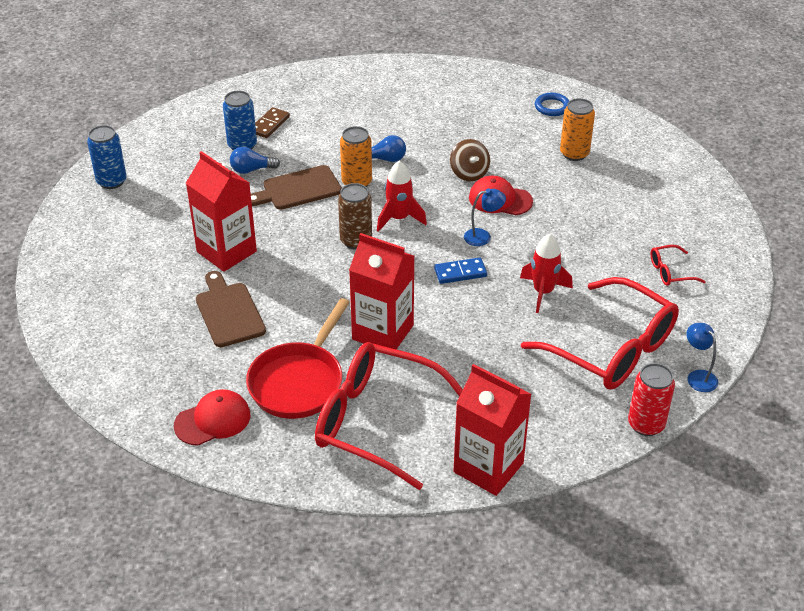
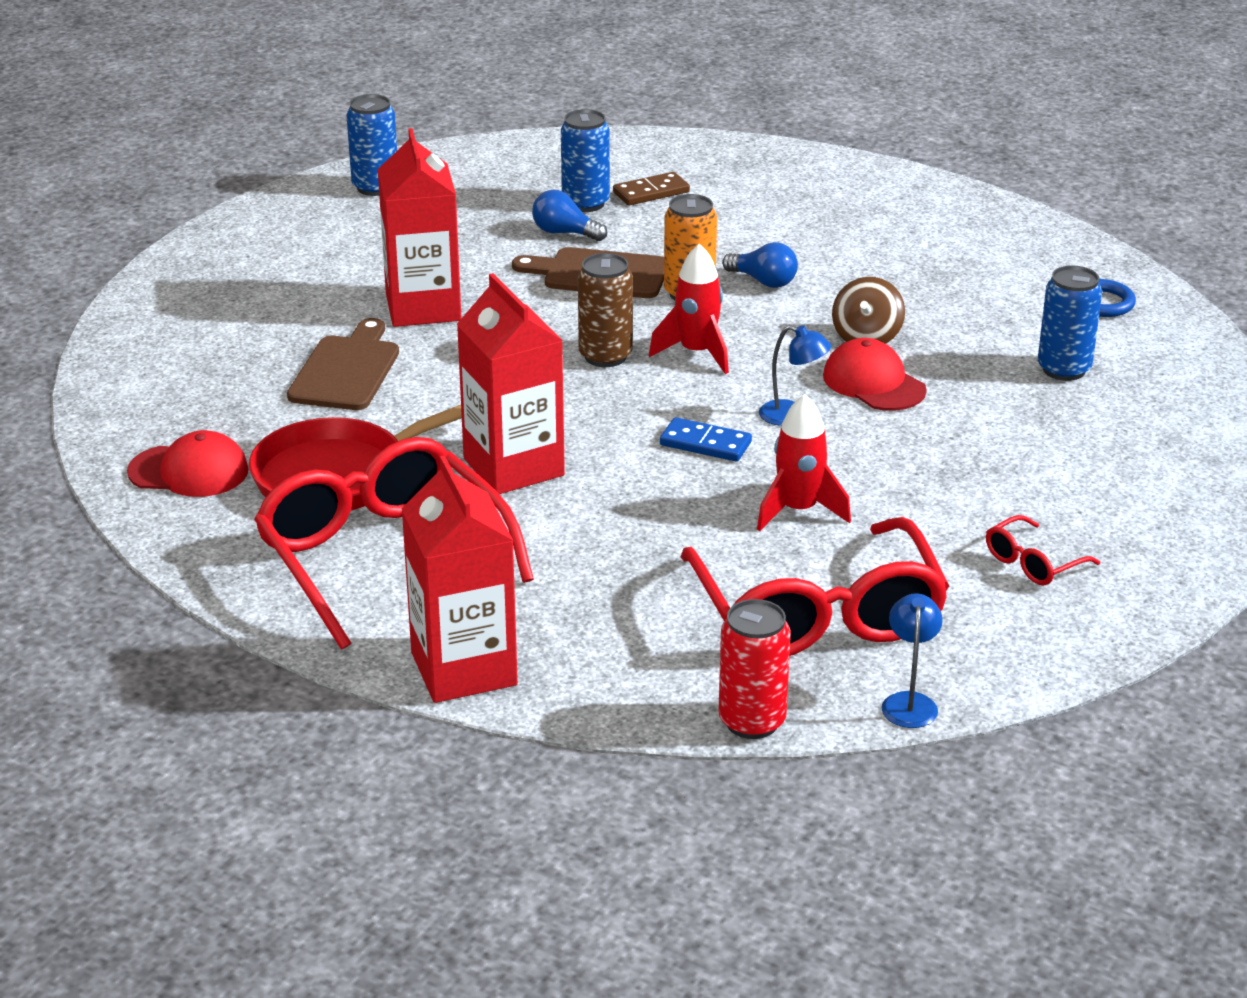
camera: 35 degrees right, 10 degrees down
(574, 153) = (1064, 369): orange can -> blue can
(670, 272) = (1032, 563): red glasses -> red glasses turned 60 degrees counterclockwise

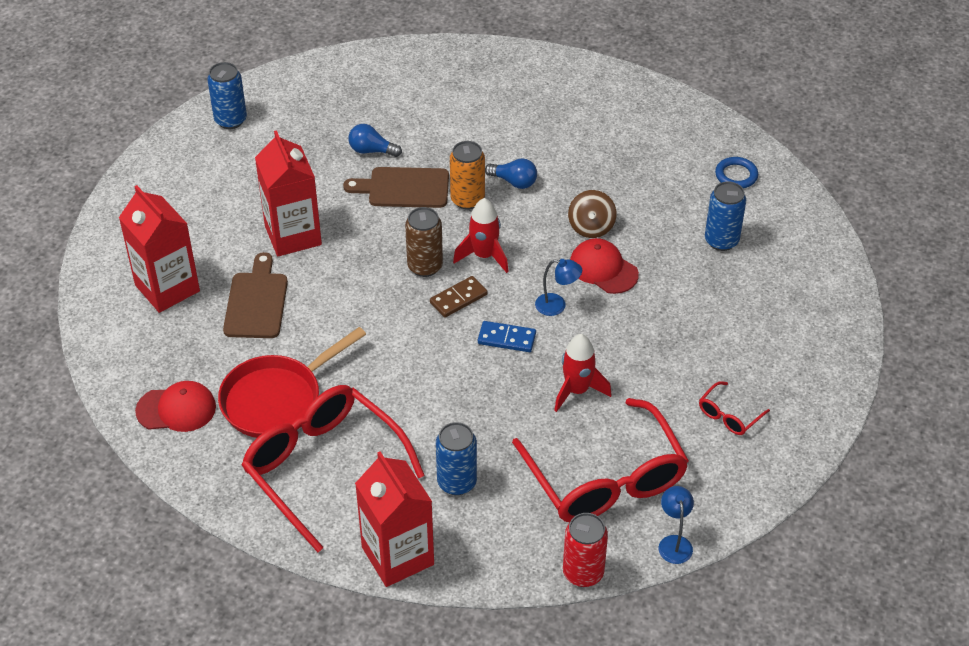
camera: 10 degrees left, 15 degrees up
(513, 467) = (388, 376): red carton -> red carton (167, 288)
(585, 203) = (379, 119): blue can -> blue can (457, 482)
(651, 192) = (421, 103): brown domino -> brown domino (458, 298)

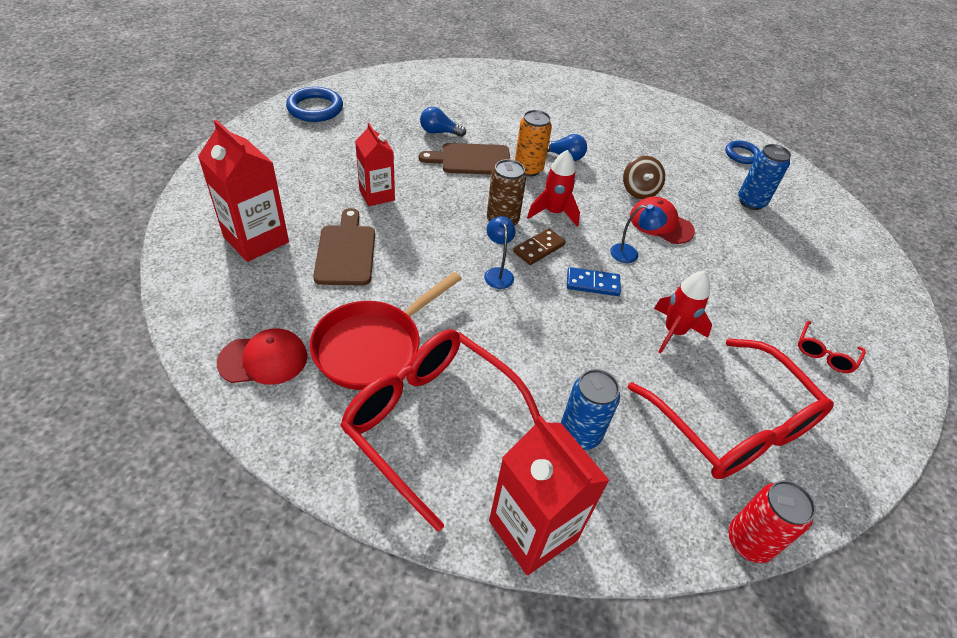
camera: 10 degrees left, 0 degrees up
(230, 120) = (315, 108): blue can -> blue ring
(293, 235) = (377, 195): red carton -> red carton, size x0.65
(674, 543) = (831, 497): blue lamp -> blue lamp (497, 273)

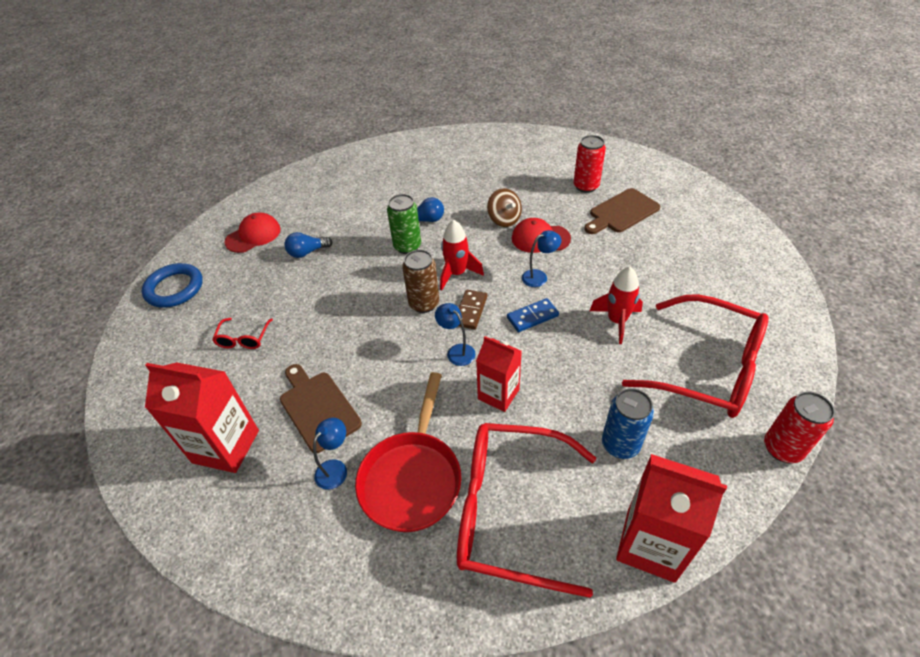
camera: 25 degrees left, 0 degrees up
(263, 359) = (329, 553): red cap -> red cap (253, 235)
(321, 303) = (335, 468): none -> blue lamp
(377, 195) = (301, 340): red carton -> red carton (498, 394)
(472, 159) = (355, 263): brown cutting board -> brown cutting board (622, 212)
(528, 169) = (407, 246): orange can -> green can
(741, 155) = (550, 151): blue ring -> none
(751, 202) = (586, 186): blue can -> red can
(824, 354) = (718, 278): red glasses -> red glasses (243, 339)

